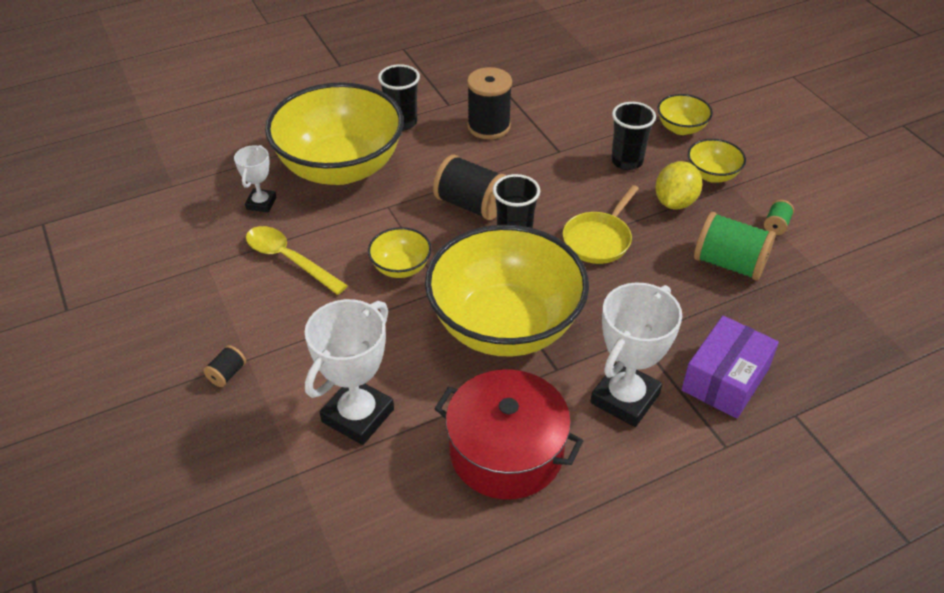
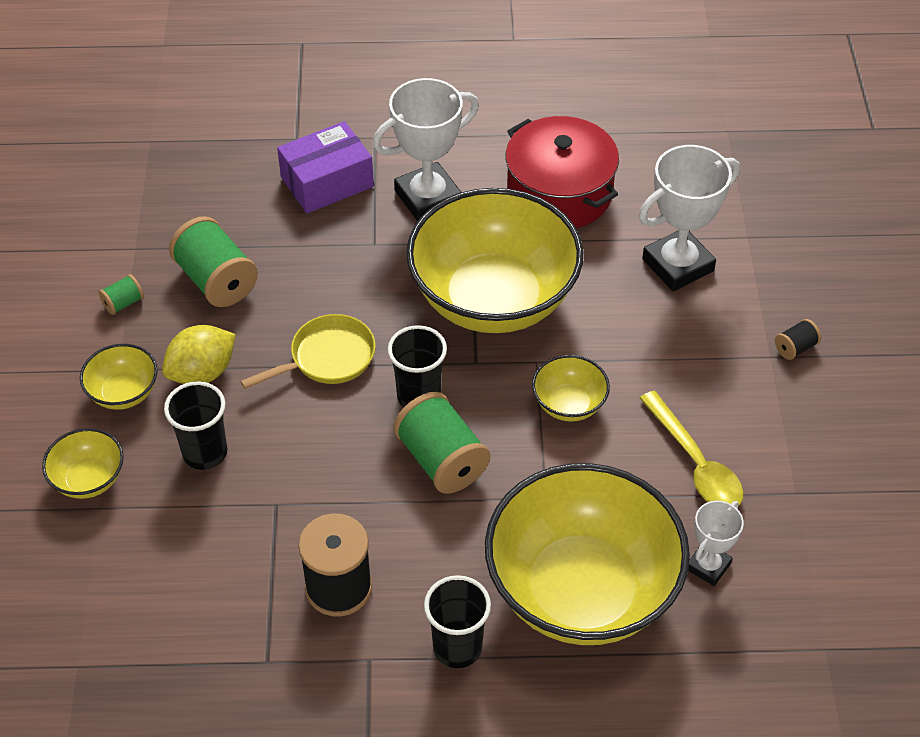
camera: 155 degrees left, 5 degrees up
(471, 205) = (441, 460): black spool -> green spool

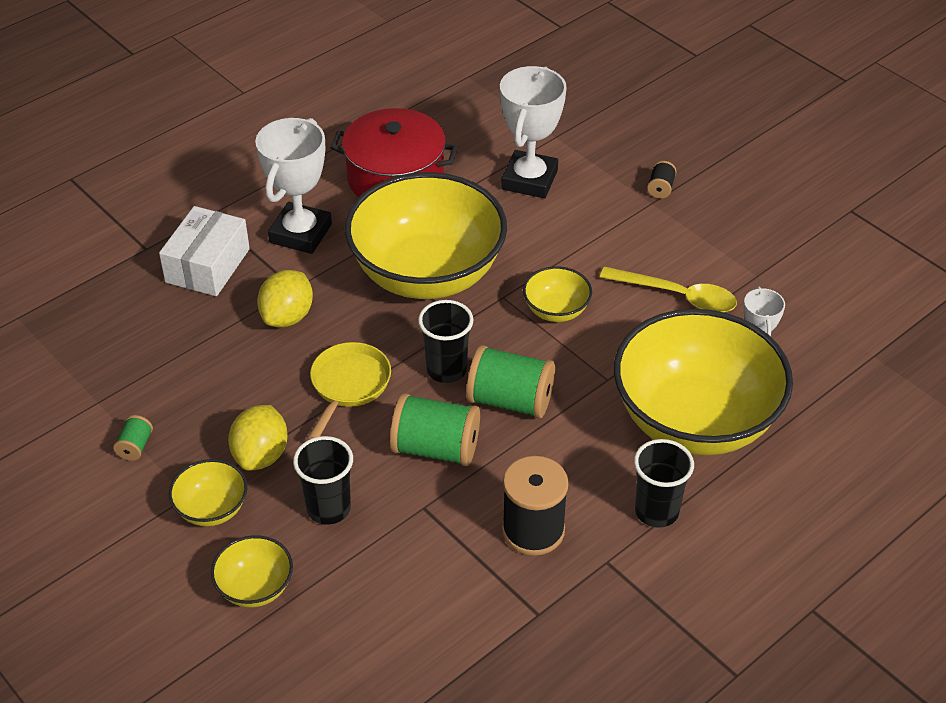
camera: 40 degrees left, 5 degrees down
(216, 281) = (197, 384): green spool -> green spool (436, 448)
(327, 182) = (207, 265): purple box -> white box
(342, 266) = (287, 317): none -> yellow lemon

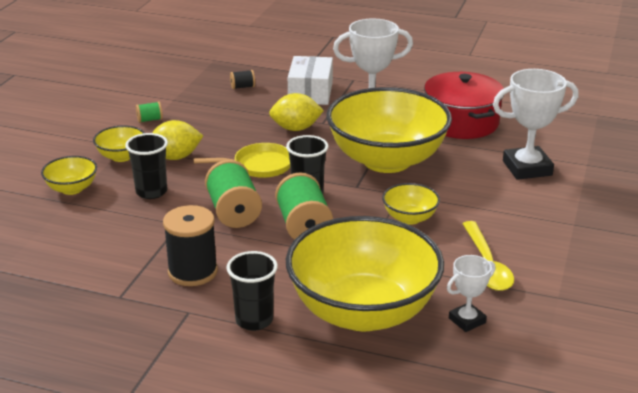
camera: 60 degrees right, 15 degrees down
(207, 265) = (310, 92): white box -> white box turned 75 degrees counterclockwise
(660, 188) = (595, 223): black spool -> black spool (242, 87)

